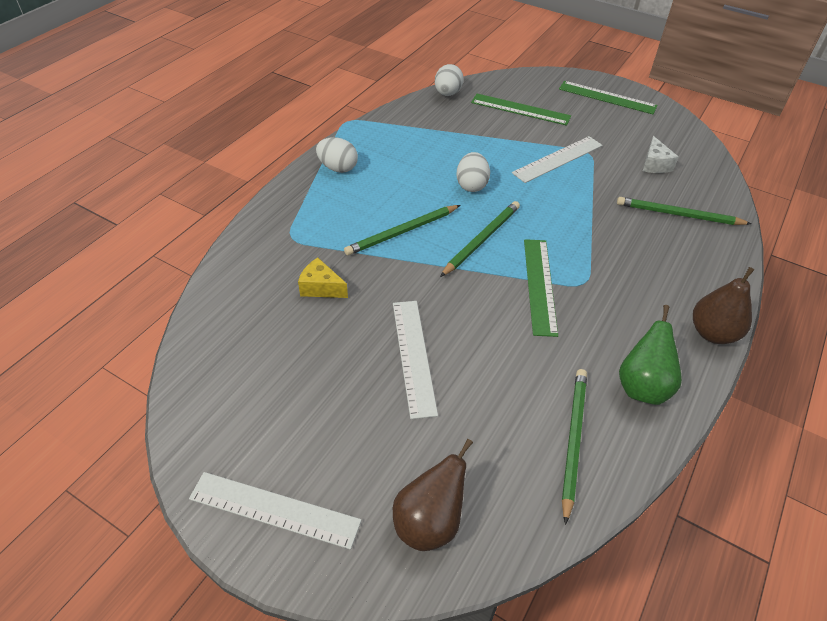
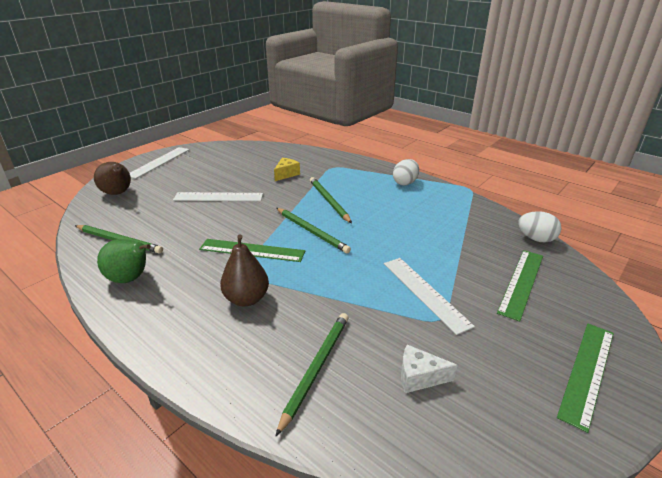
camera: 100 degrees right, 15 degrees down
(471, 185) = (381, 235): white egg -> none
(712, 333) = (147, 337): brown pear -> brown pear (246, 299)

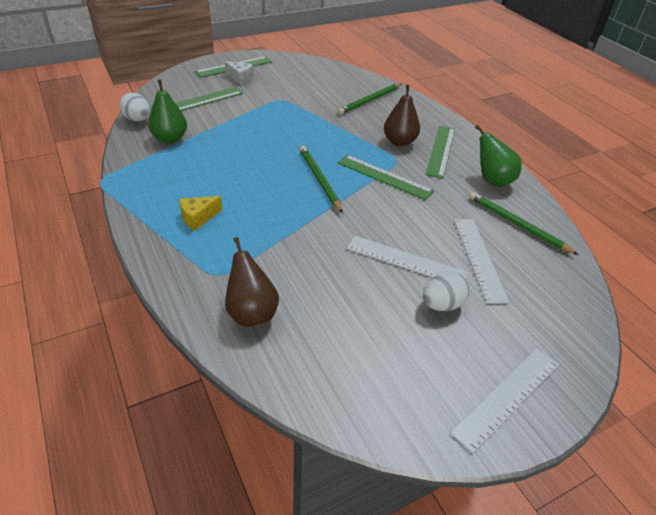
camera: 160 degrees left, 10 degrees up
(118, 193) = (551, 314): brown pear -> brown pear (251, 313)
(191, 301) = (441, 151): none -> green ruler
(286, 174) = (296, 280): yellow cheese -> yellow cheese (198, 218)
(329, 201) = (274, 211): green pencil -> none
(405, 183) = (157, 212): white egg -> white egg (442, 304)
(419, 377) = (318, 85): white cheese -> white cheese (240, 78)
(425, 293) = (273, 113): white ruler -> white ruler (479, 258)
(477, 230) = (170, 139): none -> green pear

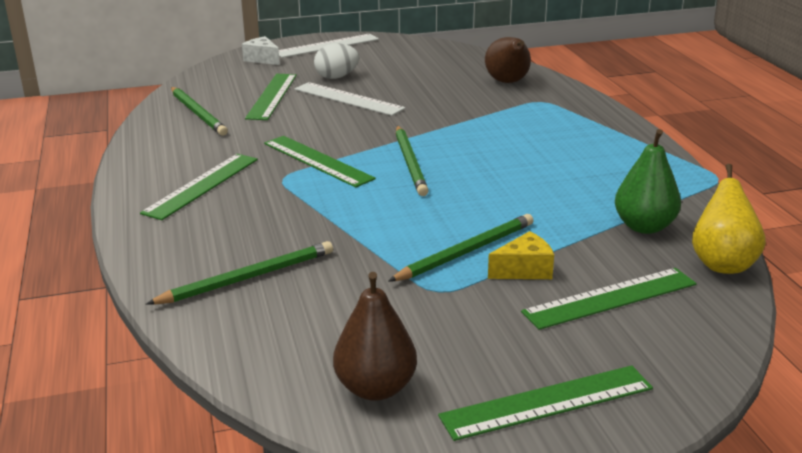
camera: 165 degrees left, 15 degrees down
(137, 119) = (722, 264): white egg -> yellow pear
(198, 218) = (570, 138): yellow cheese -> yellow cheese (524, 270)
(240, 78) = (528, 358): white cheese -> white cheese (262, 59)
(270, 118) = (466, 252): none -> green pencil
(399, 142) = (256, 201): brown pear -> brown pear (375, 388)
(479, 258) = (272, 96): white ruler -> green ruler
(492, 180) = (171, 149): green pear -> none

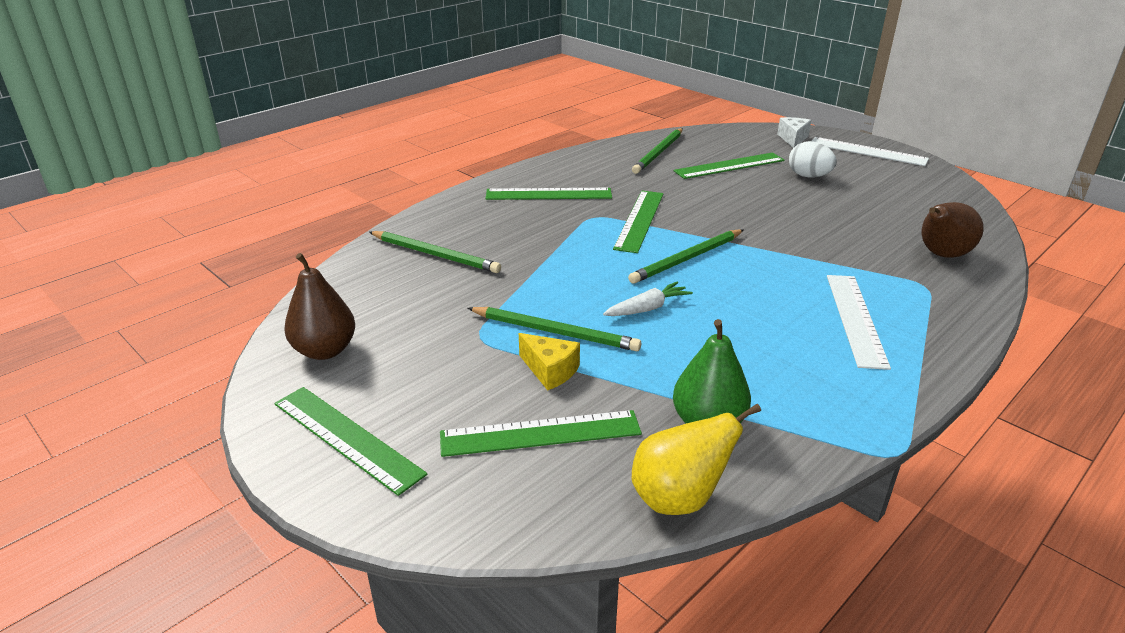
camera: 60 degrees right, 5 degrees up
(348, 99) = (773, 195): white ruler -> white ruler (855, 319)
(470, 202) = (647, 308): none -> white carrot
(610, 298) = (540, 433): green ruler -> green ruler turned 45 degrees counterclockwise

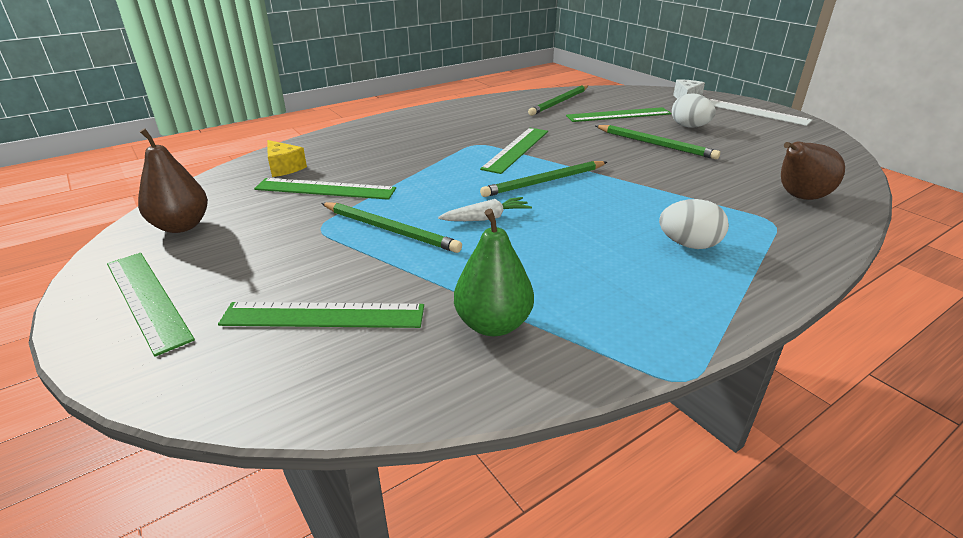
camera: 10 degrees right, 0 degrees up
(435, 255) = (324, 162): green pencil -> green pencil (655, 144)
(548, 194) = (447, 125): green ruler -> green ruler (325, 189)
(550, 370) = (366, 261): yellow cheese -> yellow cheese (284, 168)
(679, 498) = (425, 395): yellow pear -> none
(855, 319) = (688, 245): white ruler -> white egg

